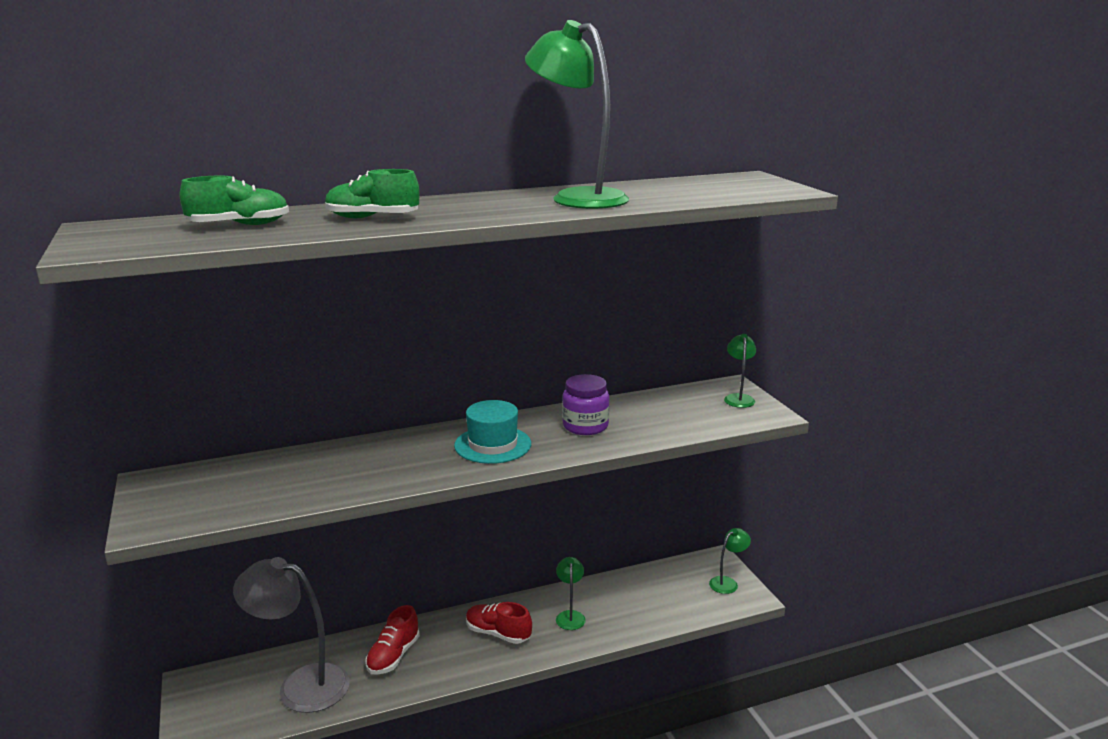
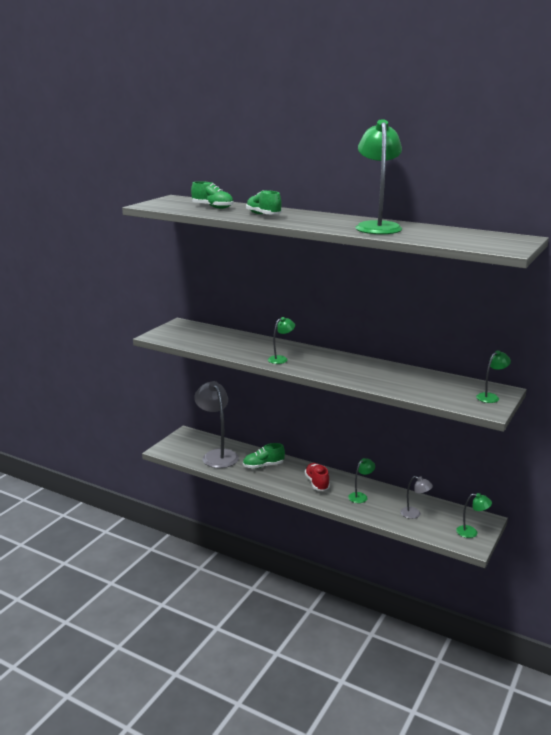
camera: 50 degrees right, 0 degrees up
(393, 656) = (263, 466): red shoe -> green shoe
(435, 463) = (281, 359): none -> green lamp
(493, 445) = (318, 362): turquoise hat -> none
(585, 426) = (376, 373): purple jar -> none
(652, 599) = (414, 514): none -> grey lamp

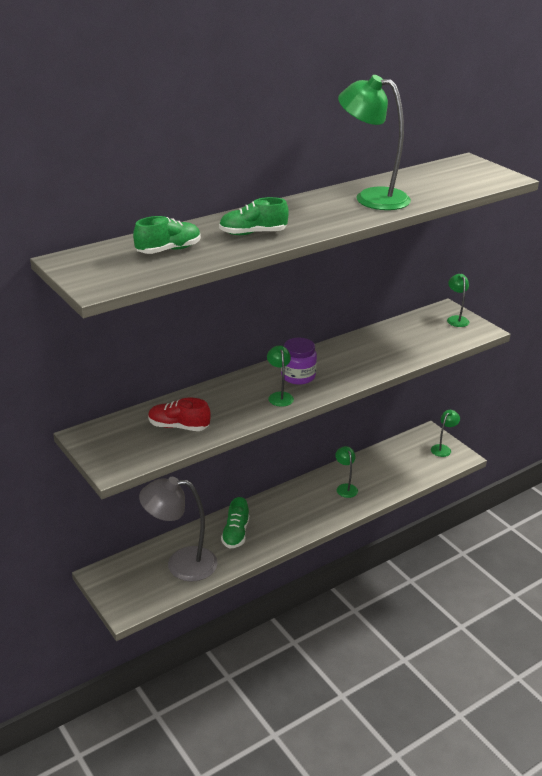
camera: 65 degrees left, 10 degrees up
(314, 359) = (298, 376): none -> purple jar
(317, 483) = (301, 507): red shoe -> red shoe (178, 427)
(414, 514) = (397, 467): grey lamp -> none

